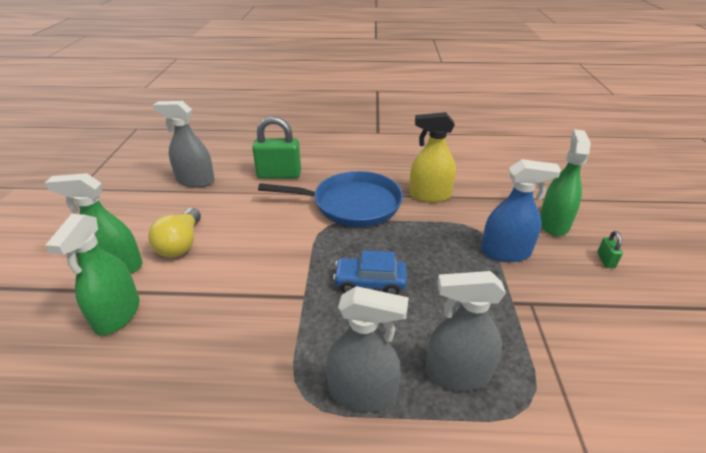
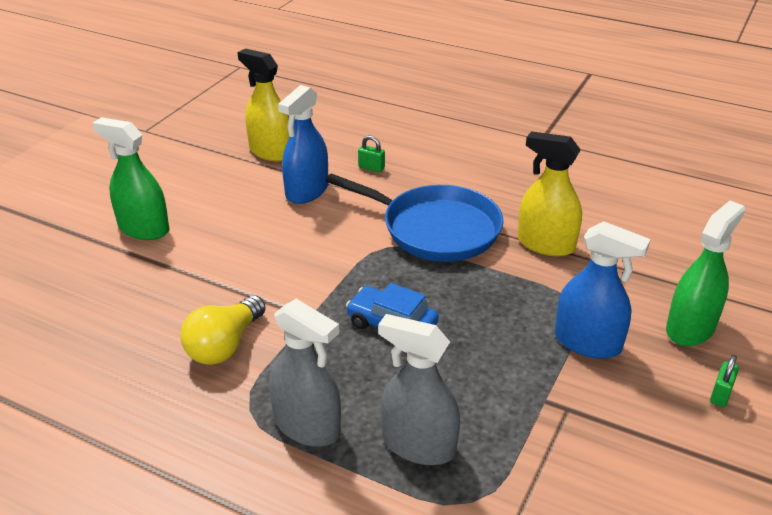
camera: 25 degrees right, 0 degrees up
(117, 314) = (123, 276): green spray bottle -> none
(181, 244) = (217, 222): yellow light bulb -> yellow light bulb (225, 345)
(195, 181) = (270, 152): grey spray bottle -> yellow spray bottle
(241, 202) = (307, 191): none -> blue spray bottle
(279, 174) = (371, 168): green padlock -> green padlock, size x0.44

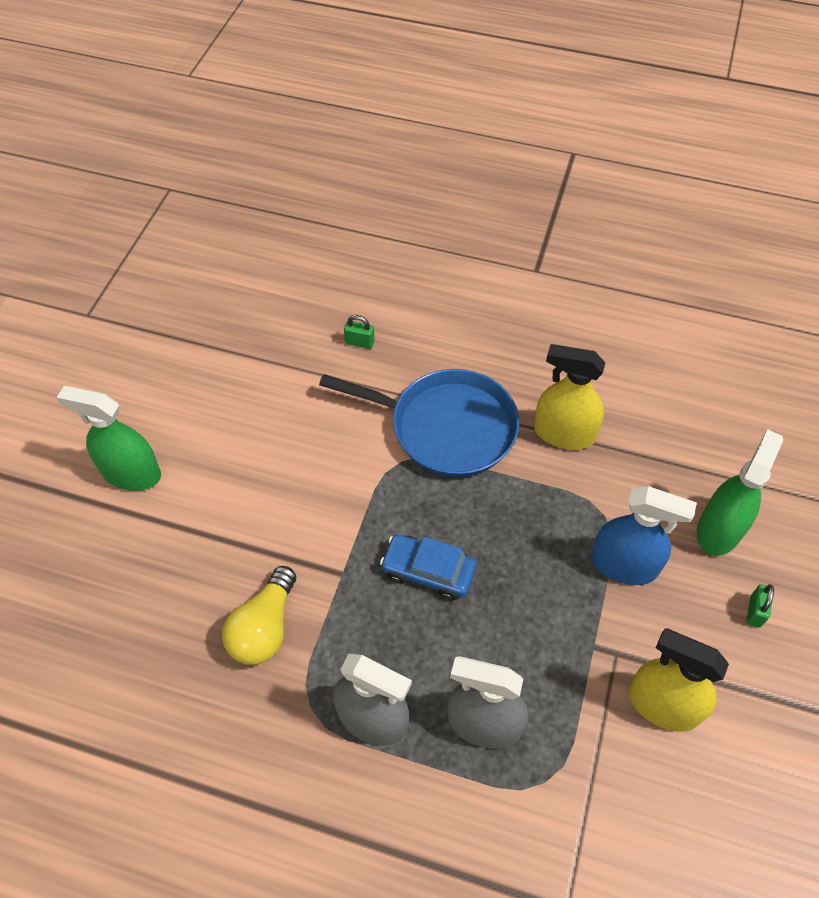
camera: 10 degrees left, 20 degrees up
(270, 152) = (241, 331): yellow spray bottle -> yellow spray bottle (663, 705)
(307, 191) = (297, 389): blue spray bottle -> none

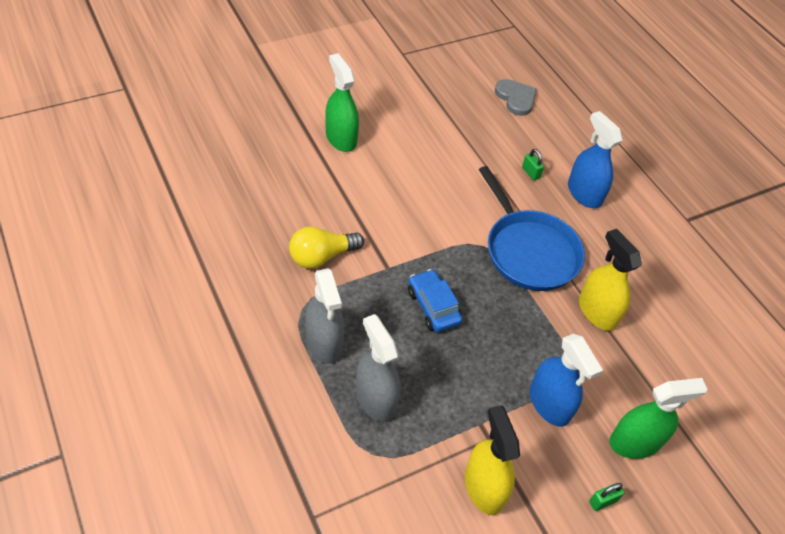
camera: 40 degrees right, 5 degrees down
(259, 272) = (516, 98): none -> grey heart
(428, 322) = (584, 193): none -> blue spray bottle

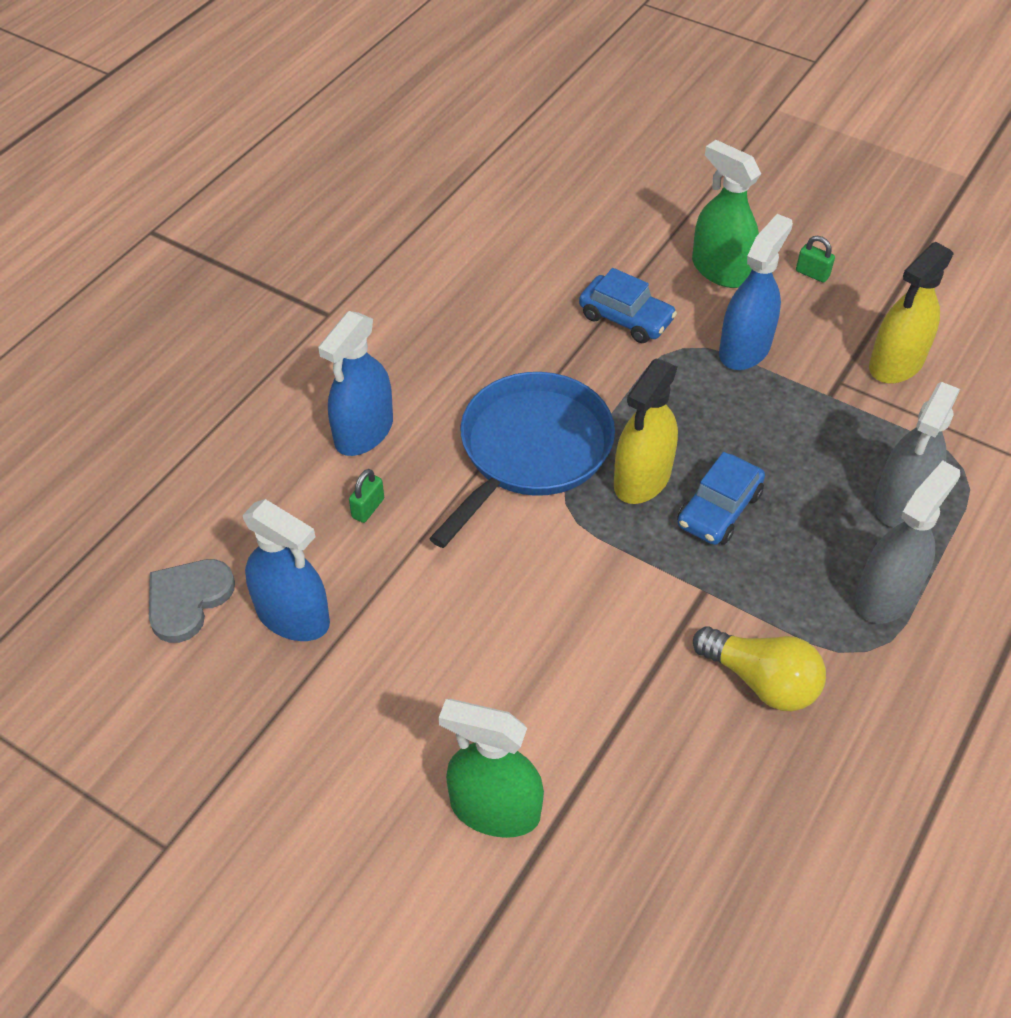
camera: 115 degrees left, 0 degrees up
(341, 138) = (494, 809): green spray bottle -> green spray bottle turned 75 degrees clockwise
(483, 124) = (293, 616): none -> blue spray bottle
(597, 311) = (572, 351): yellow spray bottle -> yellow spray bottle (642, 478)
(613, 356) = (626, 318): none -> blue car

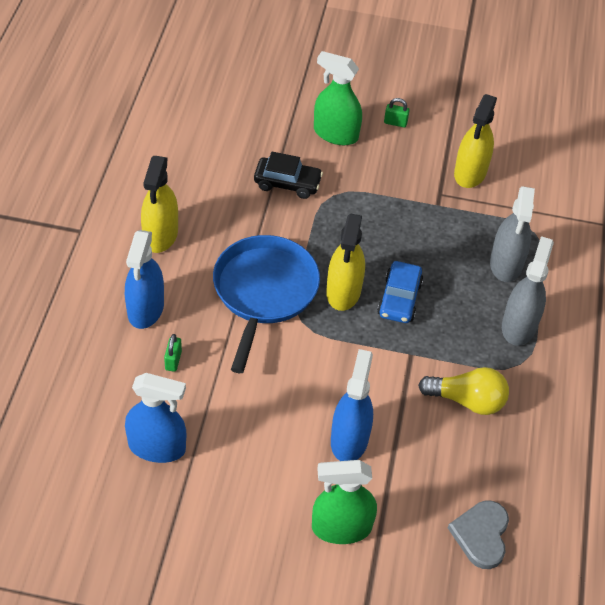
camera: 25 degrees left, 0 degrees up
(188, 600) = (80, 457): grey heart -> grey heart (481, 535)
(427, 344) = (160, 235): none -> yellow spray bottle
(626, 318) = (287, 183): blue car -> black car
(744, 349) = (373, 186): blue spray bottle -> blue spray bottle (349, 439)

